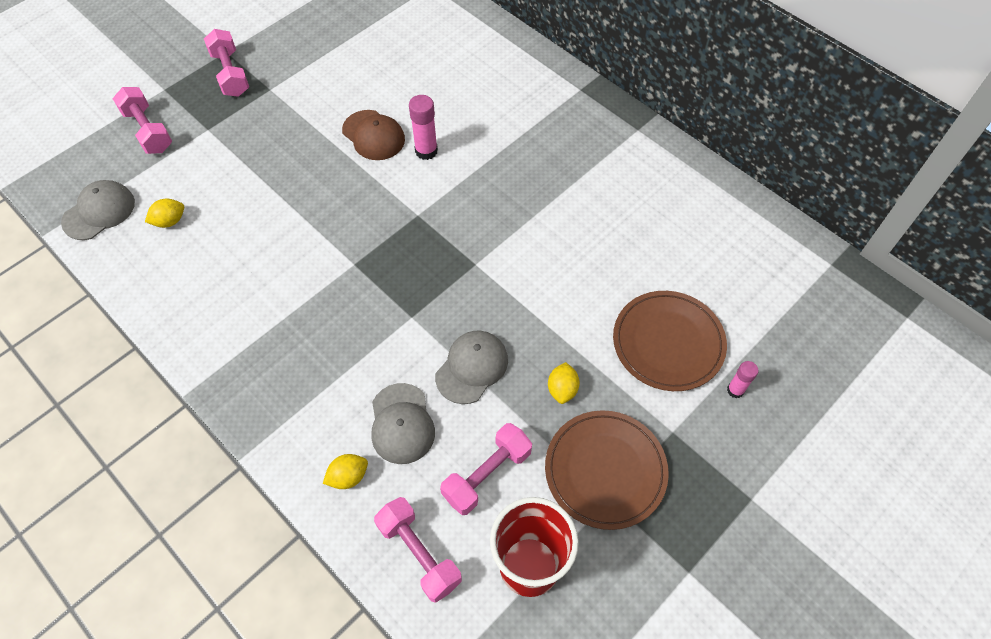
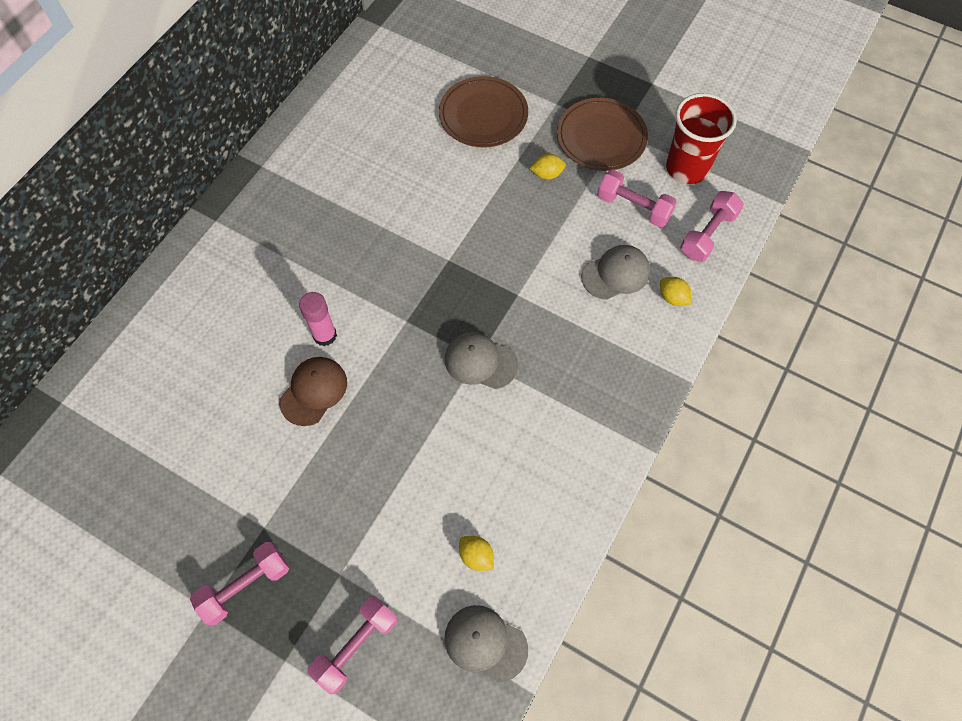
camera: 105 degrees left, 5 degrees up
(472, 367) = (550, 238): grey cap -> grey cap (480, 361)
(735, 390) = (510, 72): pink glue stick -> none

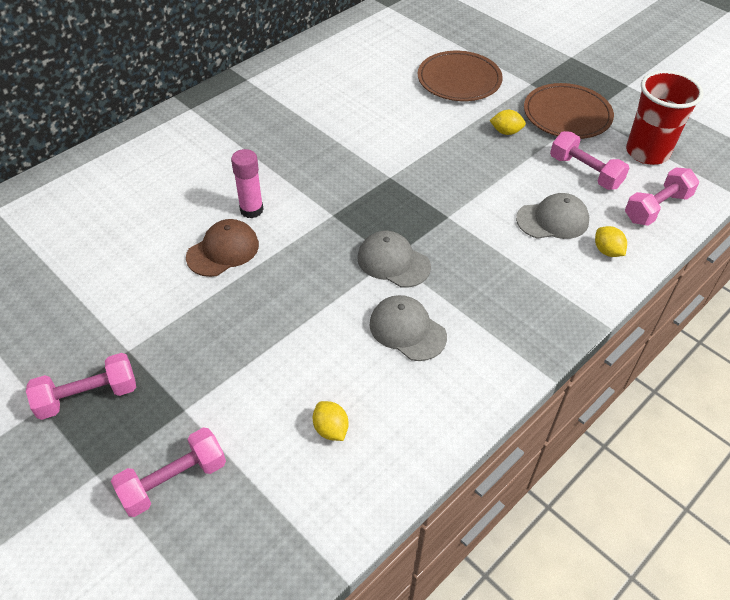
camera: 15 degrees right, 15 degrees down
(485, 643) = (311, 515): grey cap -> grey cap (407, 330)

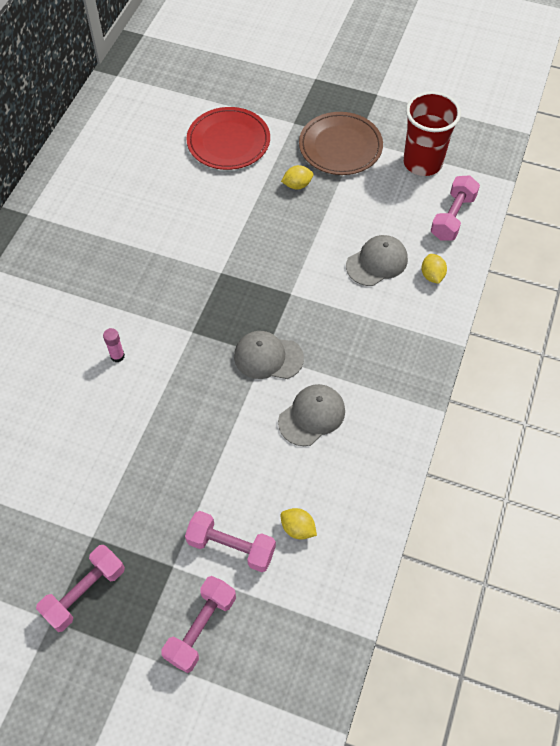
camera: 25 degrees left, 10 degrees up
(223, 251) = (116, 407): brown cap -> none
(251, 210) = (117, 356): pink glue stick -> pink glue stick, size x0.63
(407, 330) = (312, 416): grey cap -> grey cap turned 120 degrees clockwise
(459, 80) = (228, 141): brown plate -> red plate
(585, 172) = (381, 203): pink dumbbell -> pink dumbbell (231, 546)
(607, 251) = (432, 275): yellow lemon -> yellow lemon turned 45 degrees clockwise

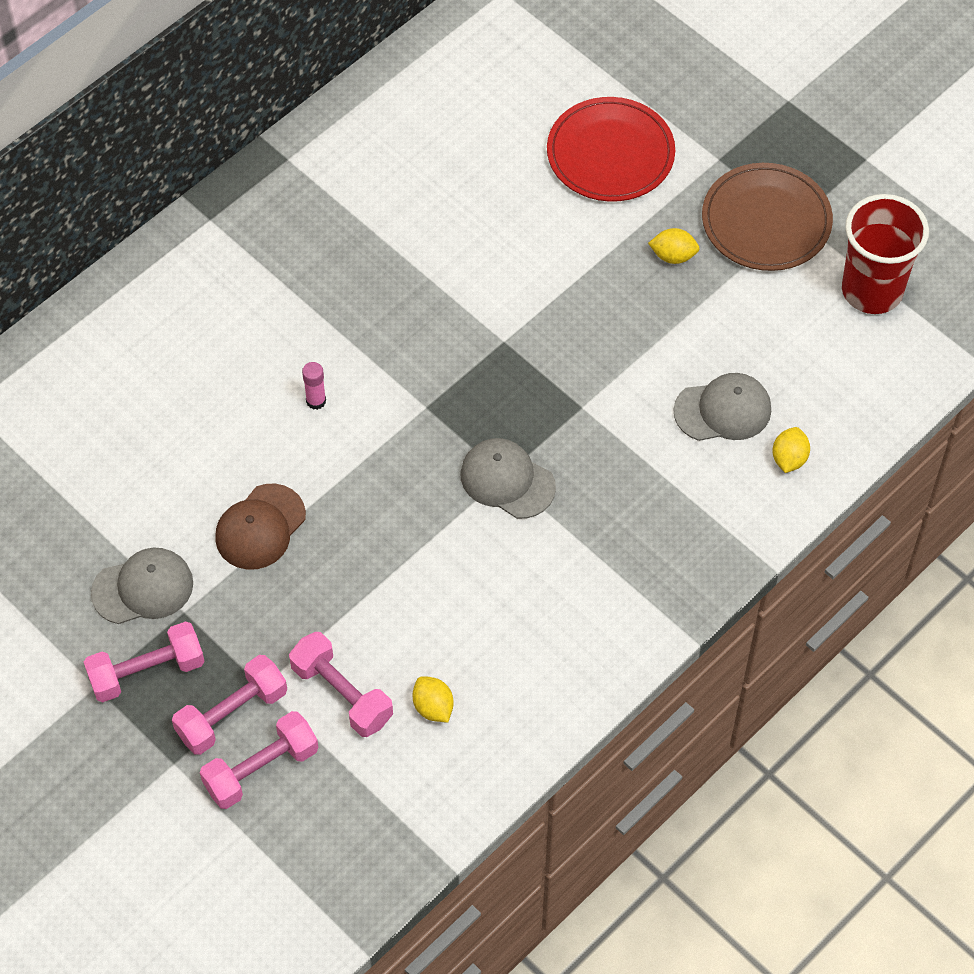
camera: 25 degrees right, 0 degrees up
(119, 455) = (260, 527): none -> brown cap
(312, 416) = (523, 579): grey cap -> grey cap (143, 588)
(452, 217) = (868, 387): pink dumbbell -> pink dumbbell (232, 714)

